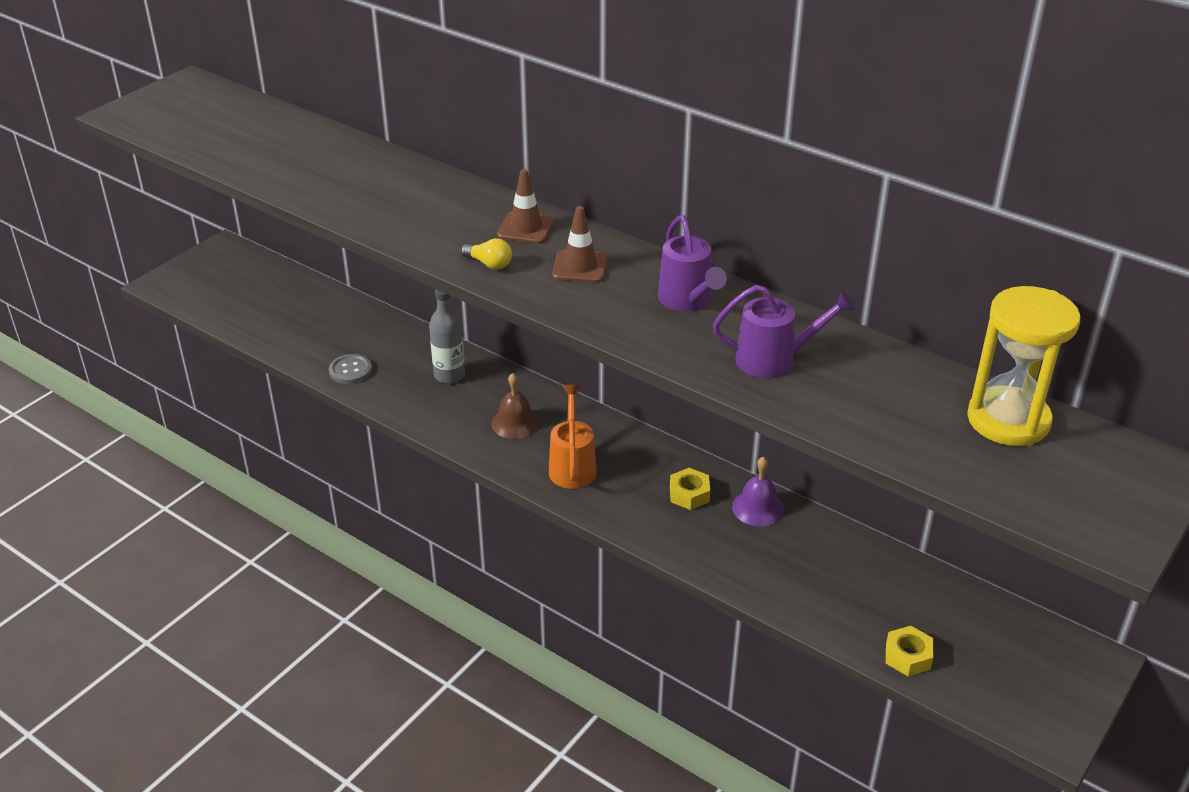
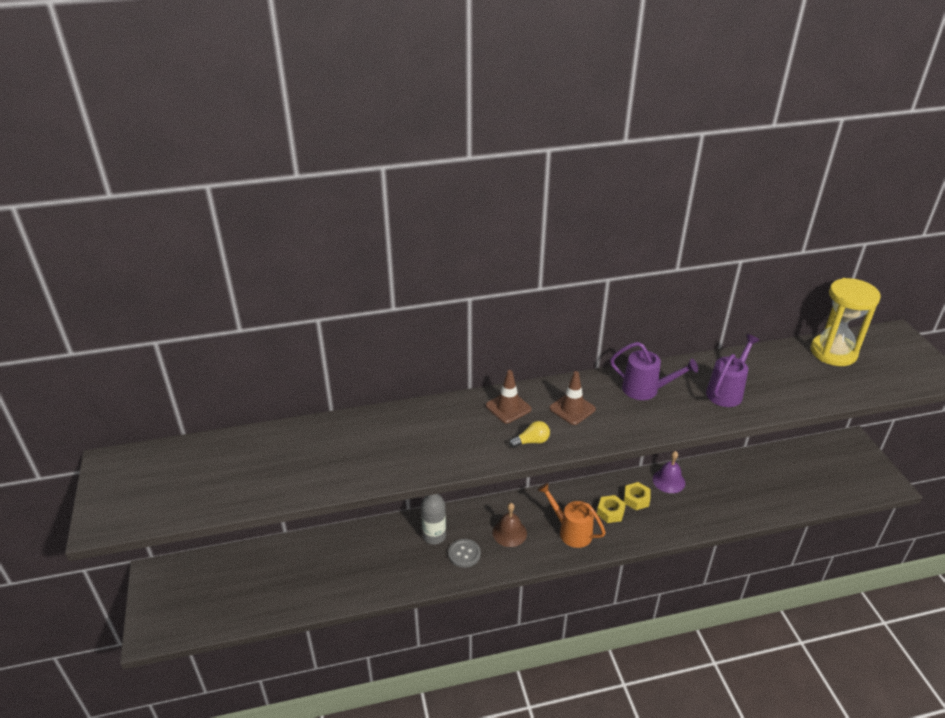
camera: 50 degrees left, 0 degrees up
(350, 370) = (377, 581): grey button -> grey button (464, 554)
(908, 656) = (812, 497): yellow nut -> yellow nut (610, 512)

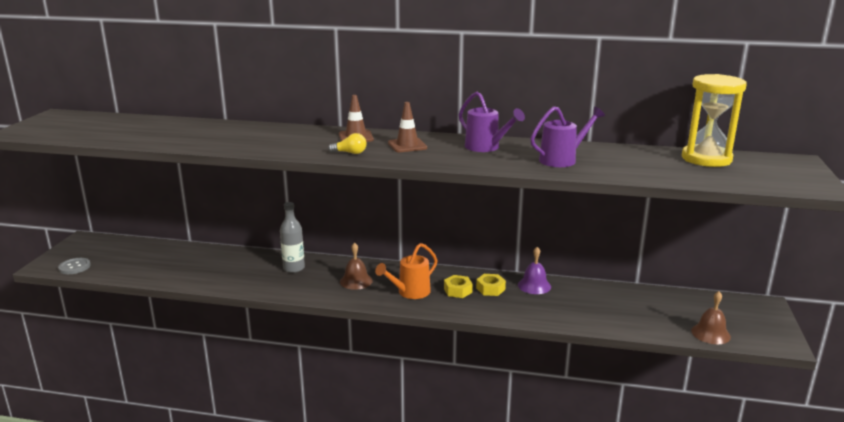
camera: 25 degrees right, 15 degrees down
(464, 554) = (306, 283): grey button -> grey button (74, 267)
(571, 531) = (409, 292): orange watering can -> orange watering can turned 105 degrees counterclockwise
(837, 492) = (710, 333): none -> brown bell

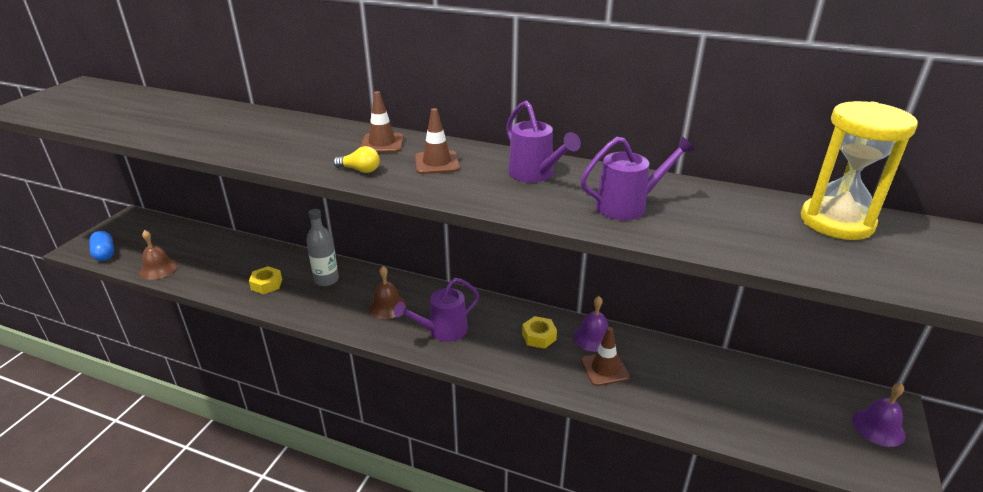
camera: 10 degrees right, 10 degrees up
(74, 267) = (105, 254): grey button -> blue capsule
(409, 292) = (442, 331): orange watering can -> purple watering can
(458, 290) = (499, 334): yellow nut -> yellow nut (266, 284)
(549, 303) = (604, 369): none -> brown traffic cone
(710, 333) = (804, 447): brown bell -> brown bell (158, 269)
(759, 317) = (878, 427): none -> purple bell

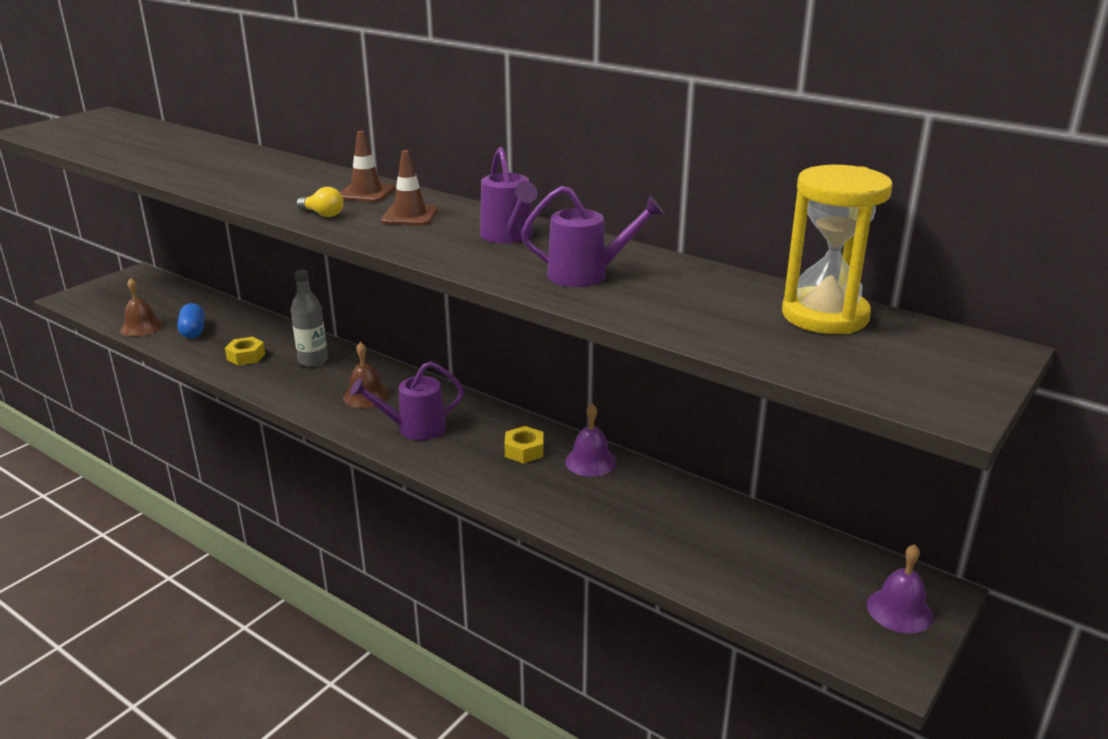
camera: 15 degrees right, 5 degrees down
(105, 254) = (95, 306): blue capsule -> blue capsule (193, 331)
(604, 369) = (583, 494): brown traffic cone -> none

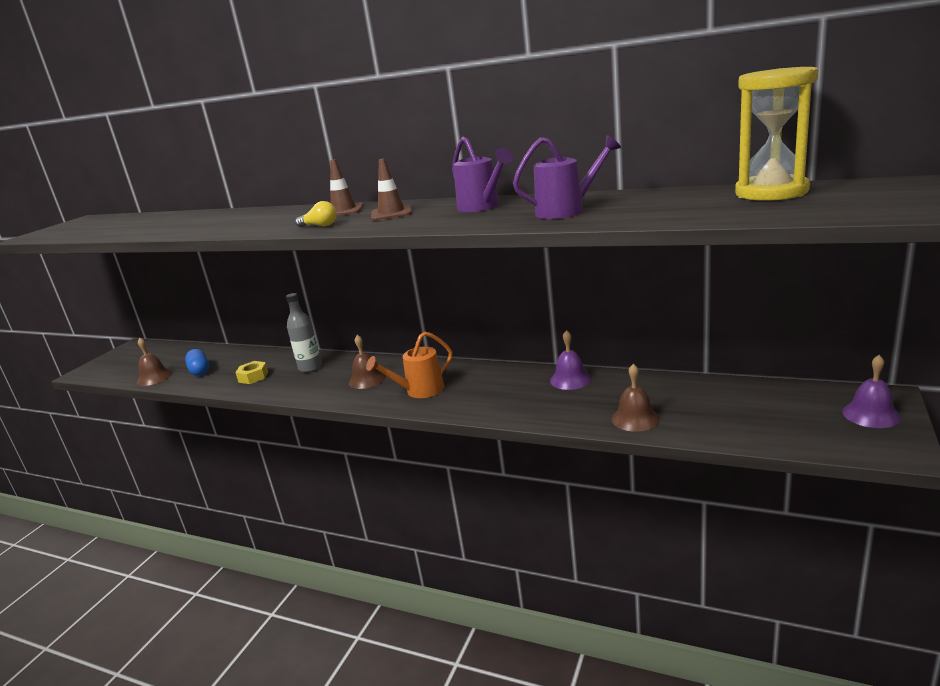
camera: 10 degrees left, 5 degrees down
(414, 428) = (419, 391): purple watering can -> orange watering can
(524, 451) = (515, 385): yellow nut -> none
(628, 536) = (635, 418): none -> brown bell

